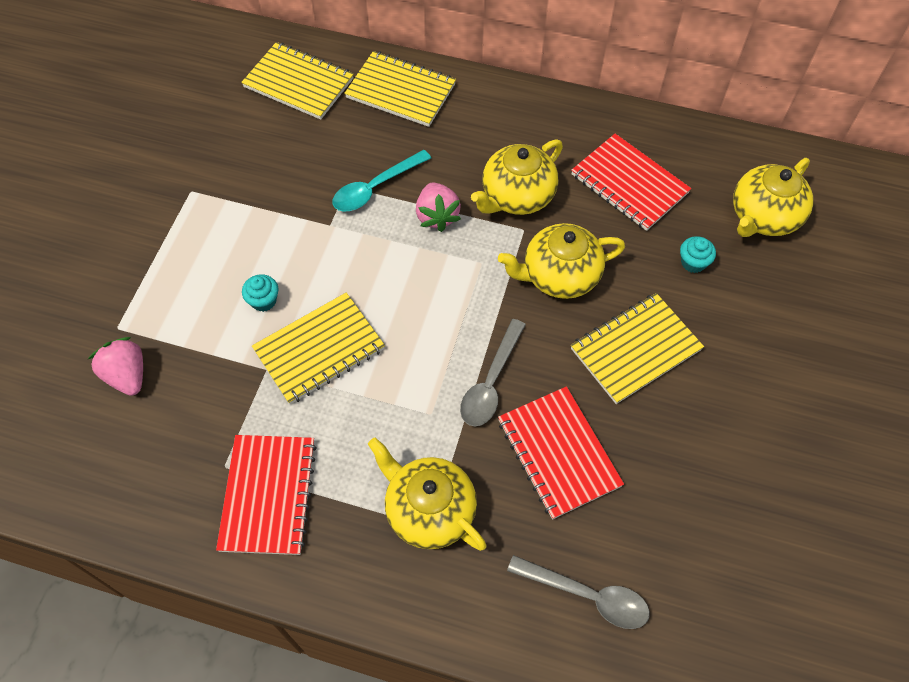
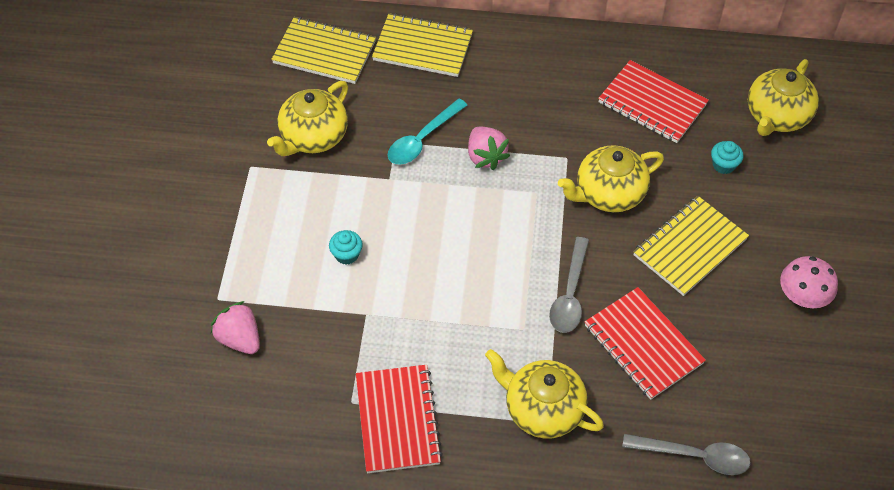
camera: 10 degrees left, 5 degrees down
(319, 350) = (409, 290): yellow notebook -> none
(517, 196) = (553, 129): yellow teapot -> yellow teapot (313, 137)
(751, 426) = (802, 297): none -> pink mushroom

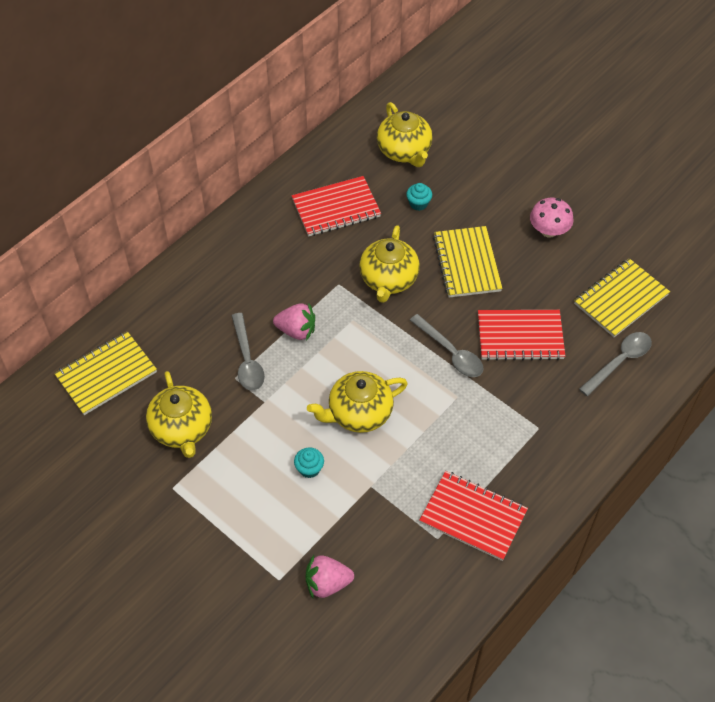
camera: 55 degrees left, 0 degrees up
(422, 139) = (247, 359): turquoise spoon -> grey spoon
(423, 47) = (162, 308): yellow notebook -> yellow notebook (620, 299)
(542, 409) = (527, 424): yellow teapot -> yellow teapot (359, 413)

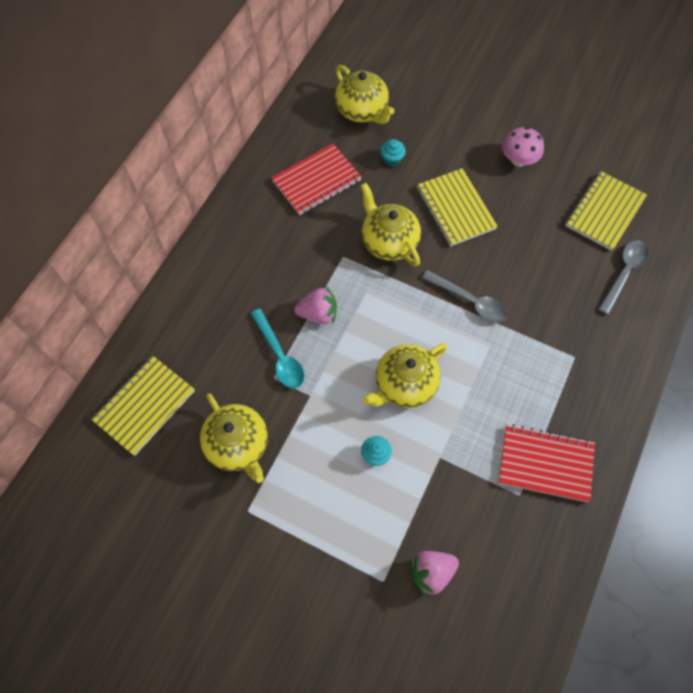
camera: 15 degrees left, 10 degrees up
(247, 359) = (279, 355): grey spoon -> turquoise spoon
(388, 280) = (388, 241): yellow teapot -> yellow teapot turned 150 degrees clockwise
(520, 337) = (527, 270): red notebook -> none

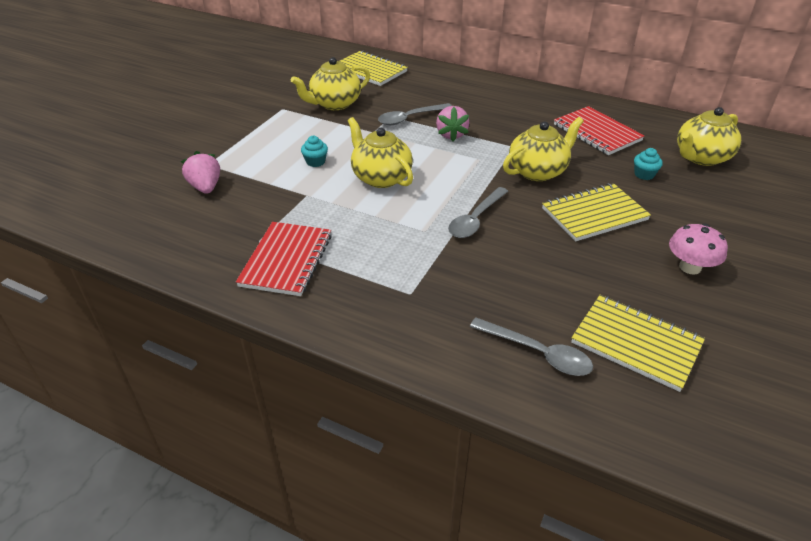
camera: 90 degrees right, 25 degrees down
(279, 355) = (410, 118): turquoise spoon -> grey spoon

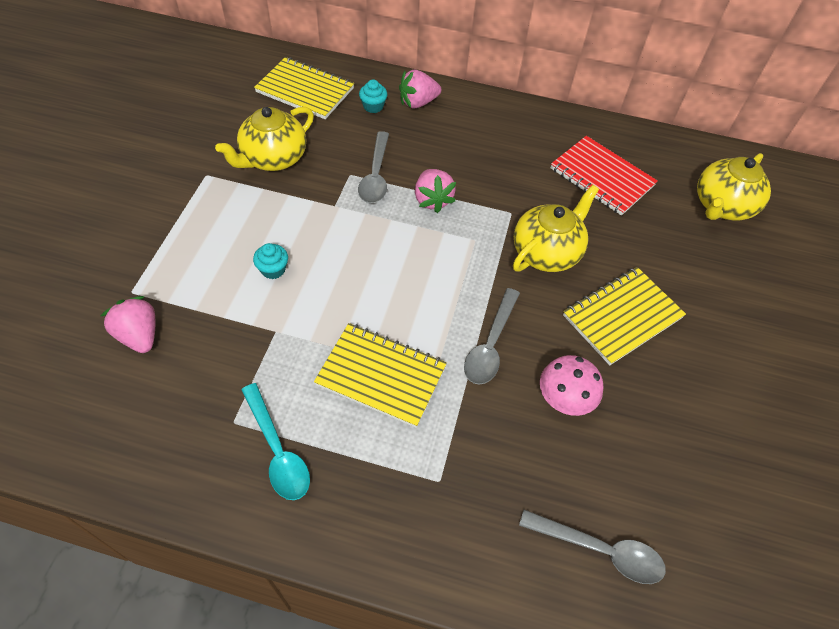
camera: 15 degrees left, 15 degrees up
(286, 260) = (277, 450): red notebook -> turquoise spoon
(381, 177) = (362, 287): yellow teapot -> none
(410, 118) = (375, 175): grey spoon -> grey spoon turned 45 degrees counterclockwise
(455, 82) = (418, 103): none -> pink strawberry
(636, 343) = (700, 515): yellow notebook -> yellow notebook (381, 375)
(644, 174) = (665, 243): turquoise cupcake -> turquoise cupcake (373, 106)
(690, 267) = (737, 386): pink mushroom -> pink mushroom (564, 398)

